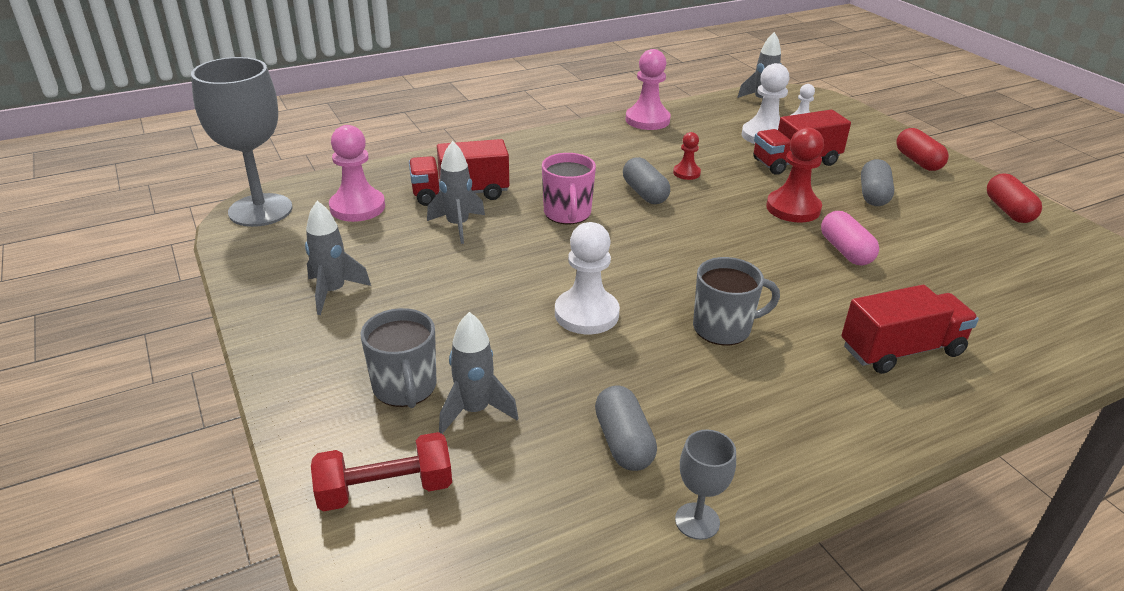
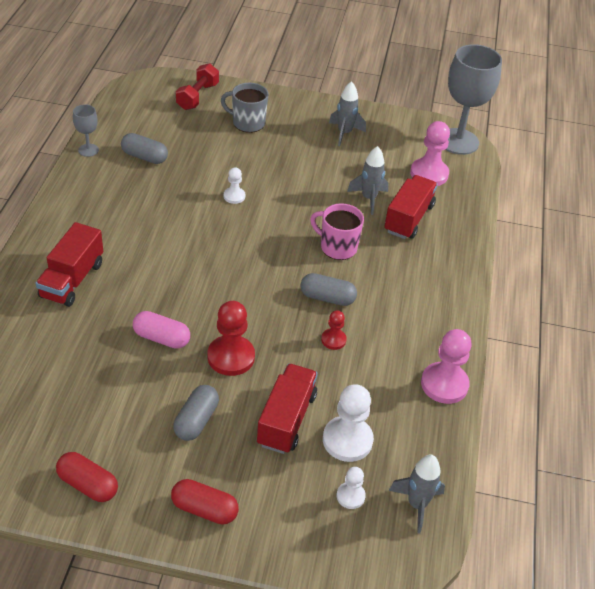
camera: 125 degrees right, 10 degrees up
(475, 411) = (211, 132): grey rocket -> none
(586, 314) = (234, 196): white pawn -> white pawn, size x0.54
(723, 328) = (167, 232): grey mug -> none
(873, 195) = (196, 420): grey capsule -> grey capsule turned 60 degrees clockwise

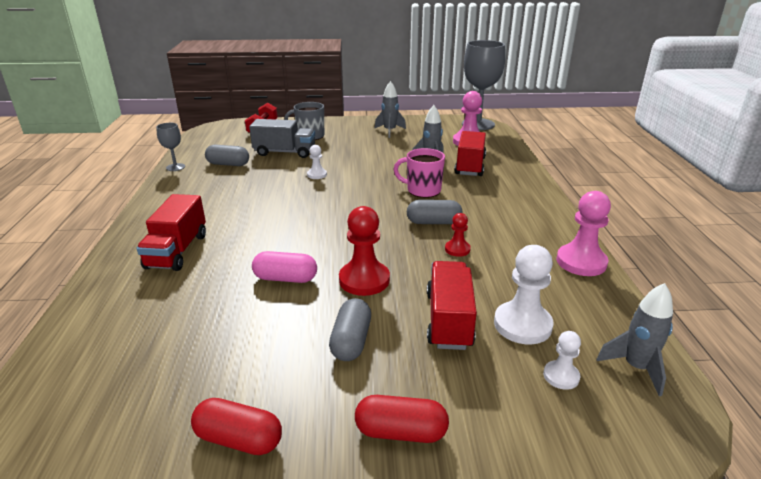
camera: 10 degrees left, 15 degrees down
(210, 148) = (284, 152): none -> grey truck

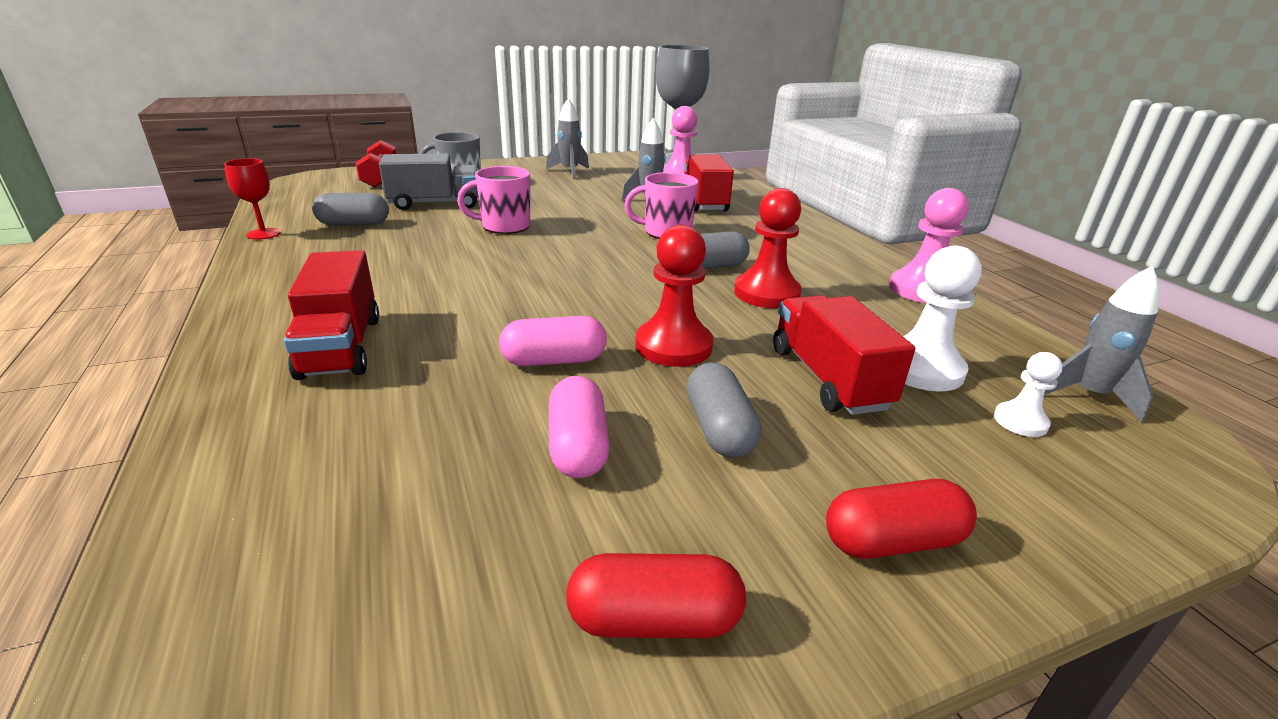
camera: 20 degrees left, 0 degrees up
(175, 167) = (263, 234): grey goblet -> red goblet
(263, 336) = (578, 446): none -> pink capsule
(317, 175) = (504, 226): white pawn -> pink mug
(457, 249) = (766, 293): red pawn -> red pawn, size x1.84

